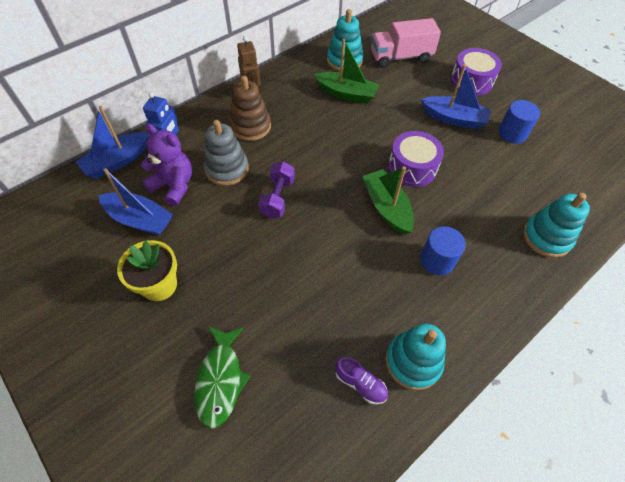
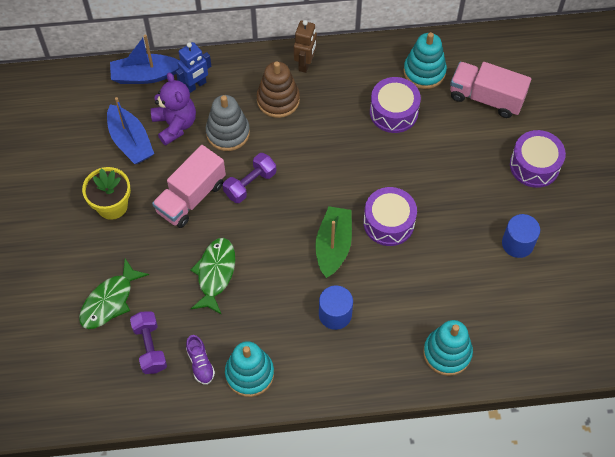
camera: 35 degrees right, 5 degrees up
(232, 236) = (191, 197): none -> pink truck
(297, 401) = (150, 347): none -> purple dumbbell
(306, 288) = (215, 274): none -> green fish
(346, 94) = (393, 112): green boat -> purple drum
(454, 119) = (474, 196): blue boat -> none

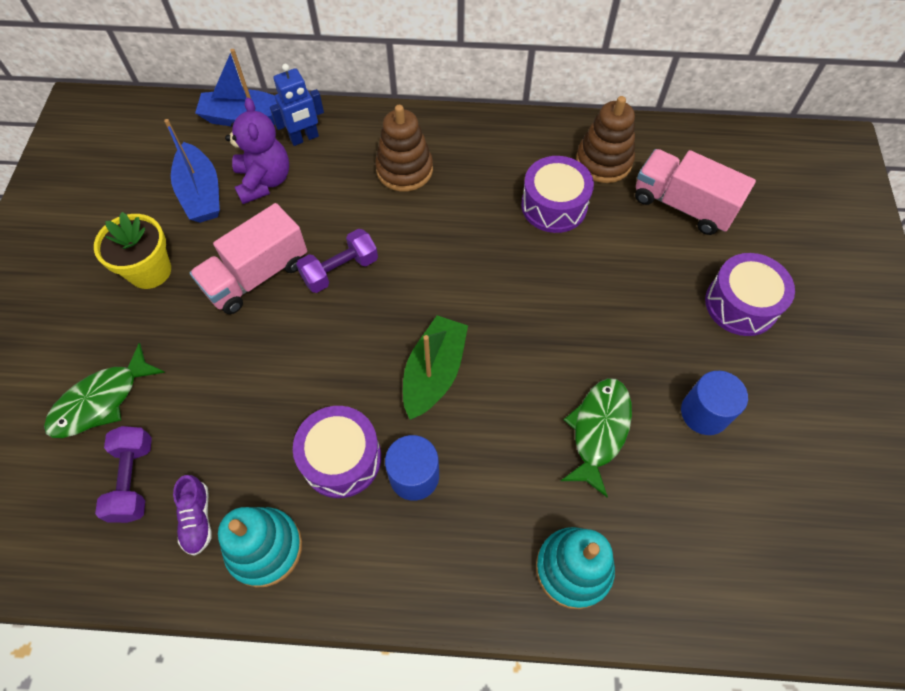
camera: 10 degrees right, 0 degrees up
(215, 274) = (258, 386): green fish -> green fish (598, 430)
(228, 133) = (329, 200): grey stacking toy -> none
(305, 64) = (450, 131): brown robot -> none
(389, 223) = (520, 352): purple drum -> purple drum (341, 458)
(424, 71) = (603, 161): turquoise stacking toy -> brown stacking toy

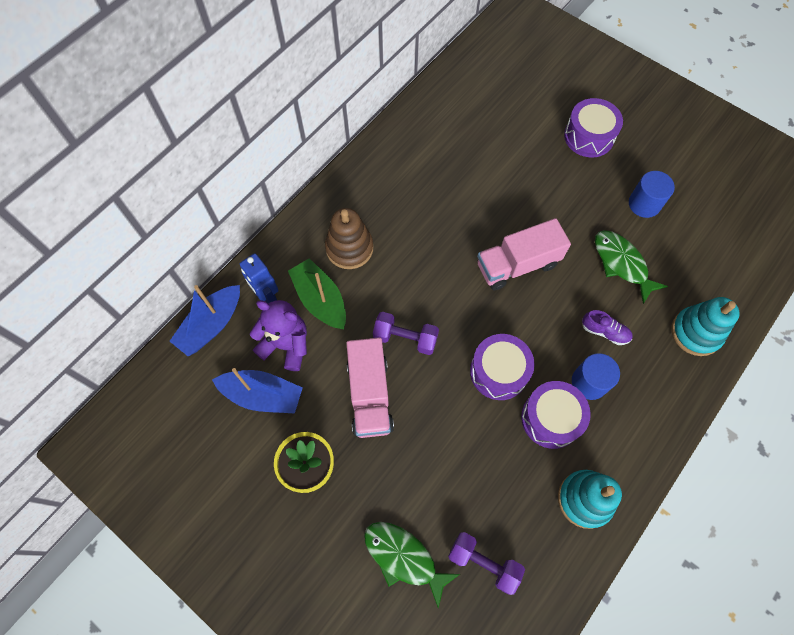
camera: 55 degrees left, 5 degrees up
(101, 401) = (403, 557): green fish -> green fish turned 135 degrees clockwise
(197, 519) = (539, 532): purple shoe -> purple shoe (604, 332)
(304, 138) = (266, 295): blue robot -> blue robot turned 135 degrees clockwise
(340, 270) = (405, 338): purple dumbbell -> purple dumbbell turned 75 degrees counterclockwise
(434, 373) = (525, 328): green boat -> green boat (320, 300)
(554, 206) = (448, 181): purple drum -> purple drum (499, 372)
(603, 161) = (435, 131): brown stacking toy -> none
(682, 205) = (500, 115): pink truck -> pink truck (517, 265)

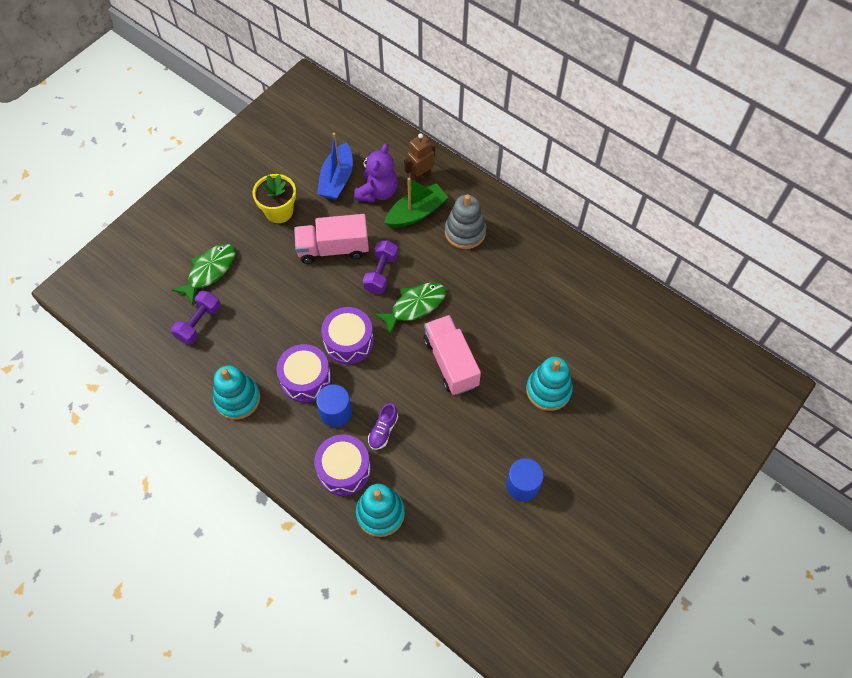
camera: 90 degrees right, 5 degrees down
(211, 325) = (395, 143): blue boat -> none
(266, 295) = (420, 176): blue robot -> brown robot
(349, 248) = (465, 232): brown stacking toy -> grey stacking toy
(541, 177) = (548, 390): none -> turquoise stacking toy
(589, 136) = (603, 440): purple drum -> purple drum (344, 469)
(621, 264) = (453, 454): green fish -> green fish (415, 306)

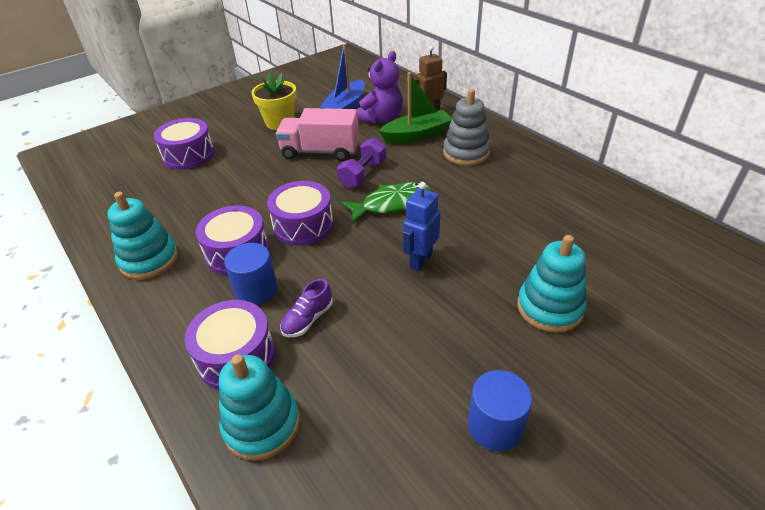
camera: 15 degrees right, 20 degrees down
(199, 323) = (152, 191): purple dumbbell -> none
(209, 271) = (188, 155): green fish -> purple drum
(451, 362) = (420, 260): pink truck -> blue robot

